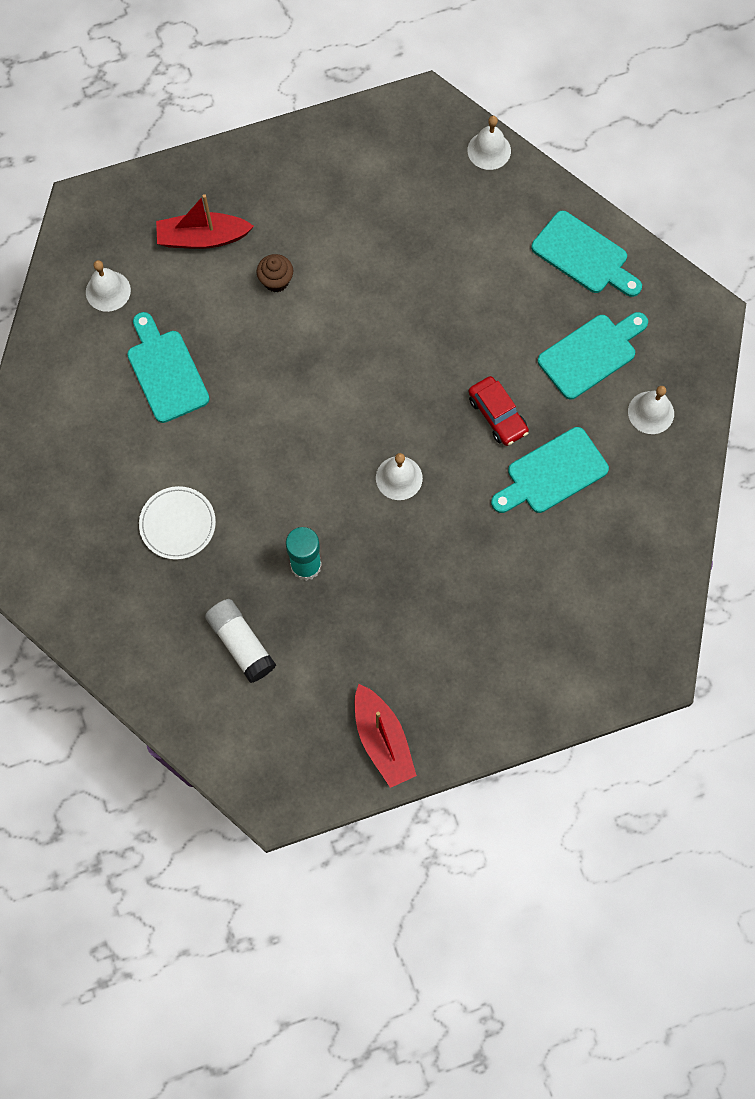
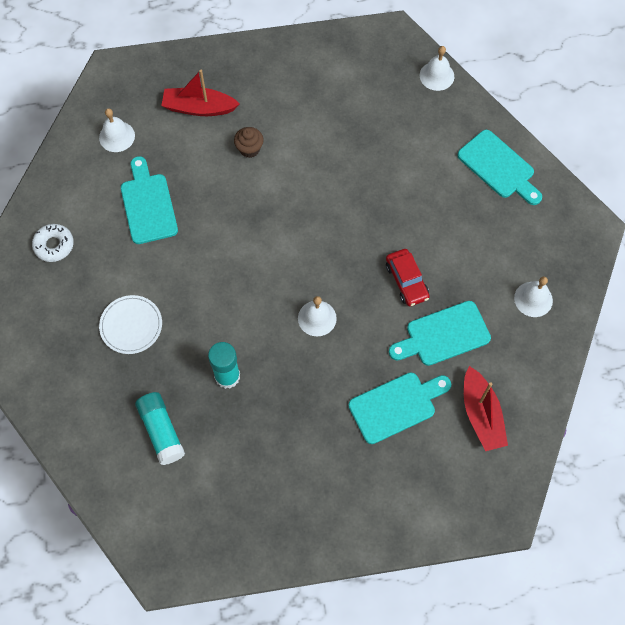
camera: 10 degrees right, 5 degrees down
(61, 441) = (54, 245): none -> white donut
(241, 643) = (161, 431): white glue stick -> turquoise glue stick
(382, 740) = (261, 532): red boat -> red boat (481, 414)
(591, 354) = (491, 244): turquoise cutting board -> turquoise cutting board (396, 405)

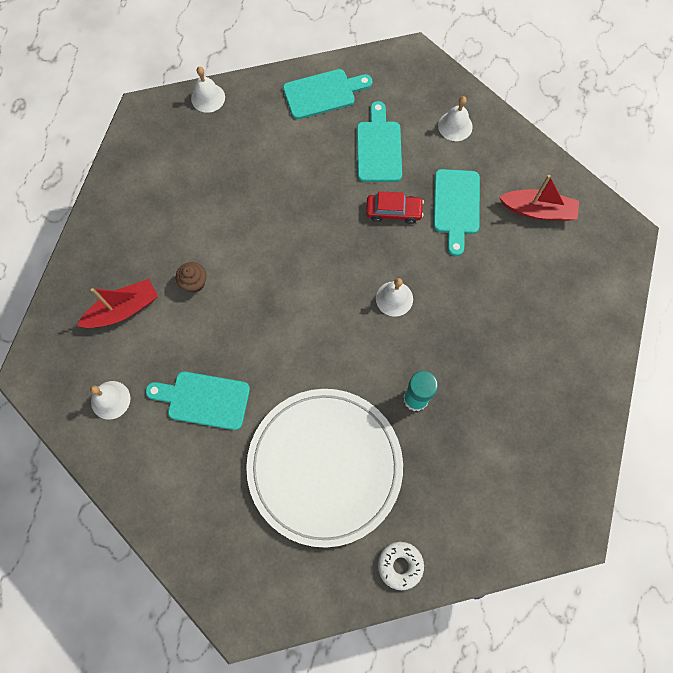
camera: 65 degrees left, 5 degrees up
(54, 245) = (200, 509): white donut -> white donut (400, 565)
(131, 325) = (325, 466): white plate -> white plate, size x2.37
(161, 431) = (444, 480): turquoise glue stick -> none
(199, 108) = (123, 309): red boat -> red boat turned 150 degrees counterclockwise
(396, 405) = (503, 271): turquoise cutting board -> turquoise cutting board (378, 148)

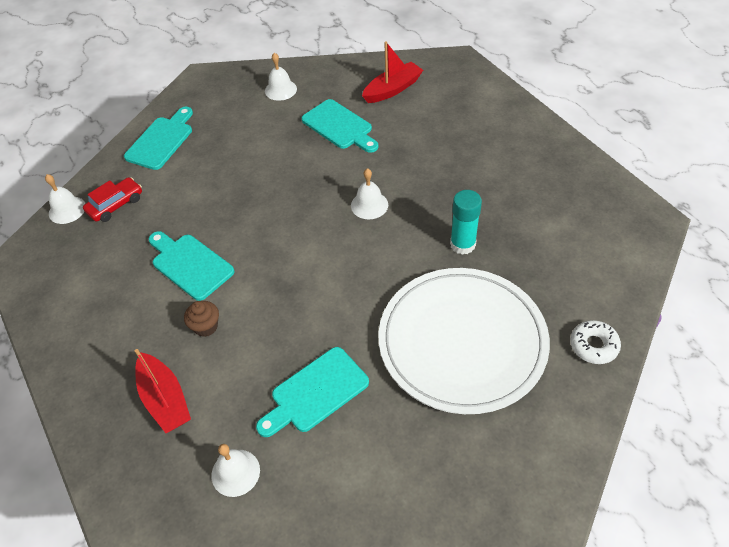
camera: 45 degrees left, 20 degrees down
(123, 309) = (165, 399): red boat -> red boat turned 135 degrees clockwise
(378, 148) = (243, 138): turquoise cutting board -> turquoise cutting board (189, 265)
(393, 211) = (302, 161): red car -> red car (116, 205)

